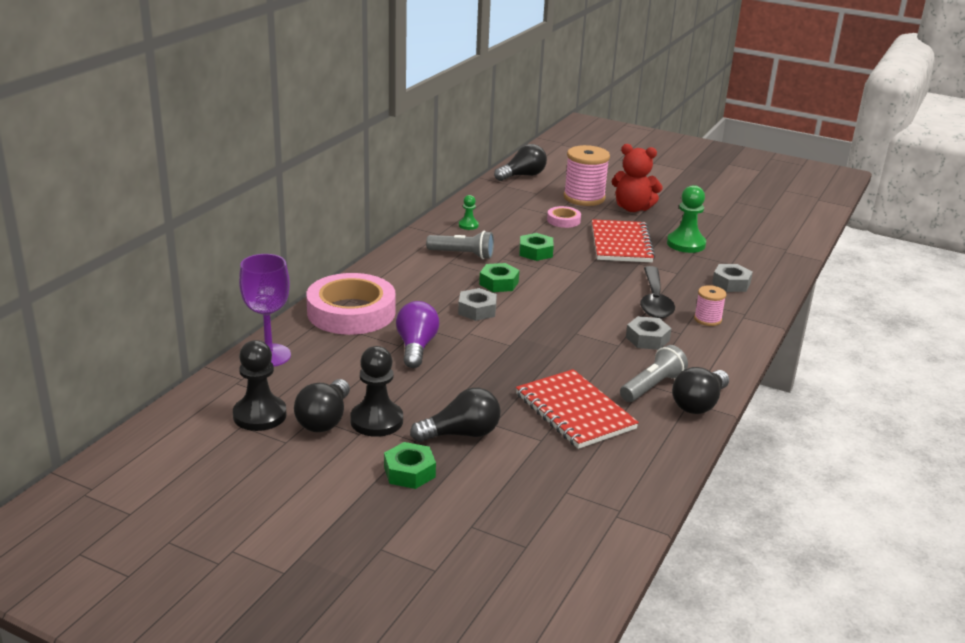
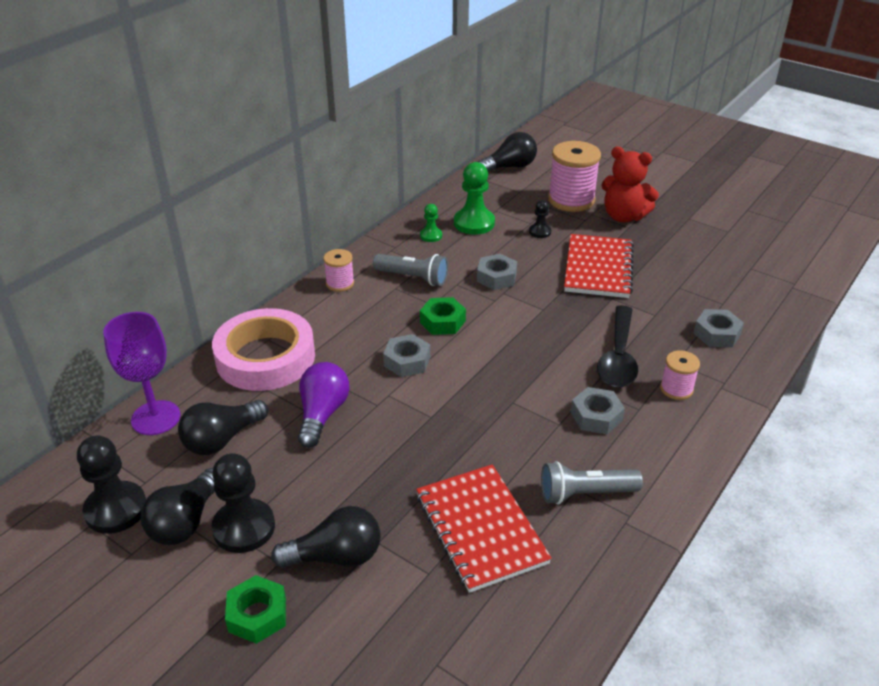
camera: 10 degrees right, 10 degrees up
(398, 260) = (340, 283): none -> pink spool
(535, 252) = (496, 277): green nut -> grey nut
(563, 220) = (540, 232): pink tape -> black pawn
(652, 386) = (585, 494): grey flashlight -> grey flashlight turned 150 degrees counterclockwise
(686, 244) = (674, 271): green pawn -> green pawn (474, 223)
(699, 404) = (636, 527): black light bulb -> black light bulb (222, 439)

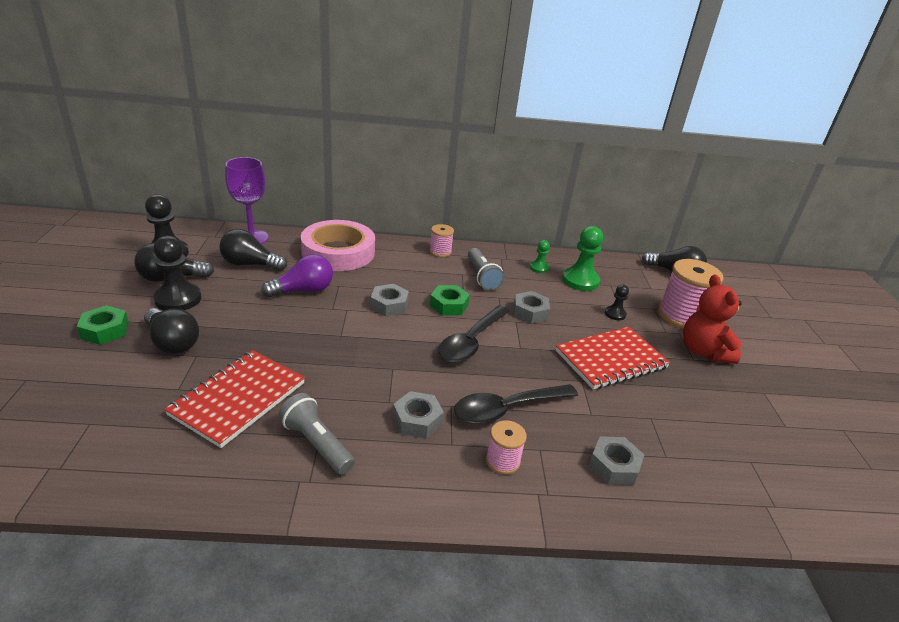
camera: 50 degrees right, 5 degrees down
(512, 334) = (471, 341): none -> black spoon

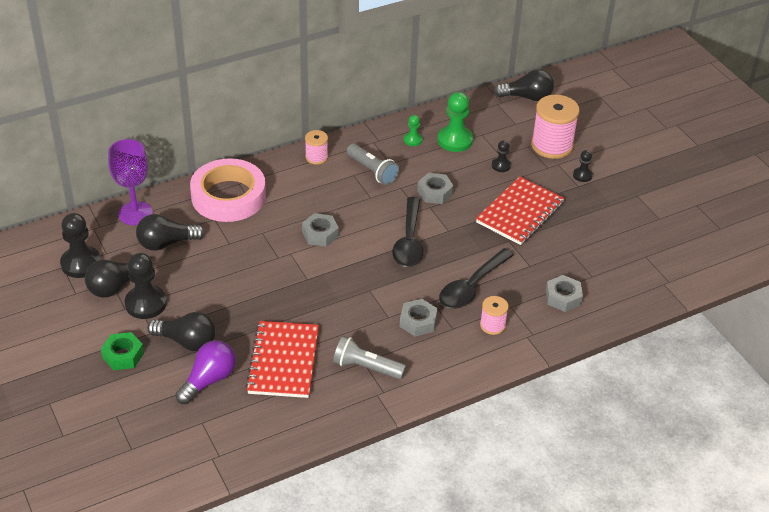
camera: 25 degrees left, 10 degrees up
(303, 290) = (238, 250): purple light bulb -> purple light bulb (209, 380)
(449, 305) = (367, 213): green nut -> none
(703, 351) = (582, 175): red teddy bear -> black pawn

